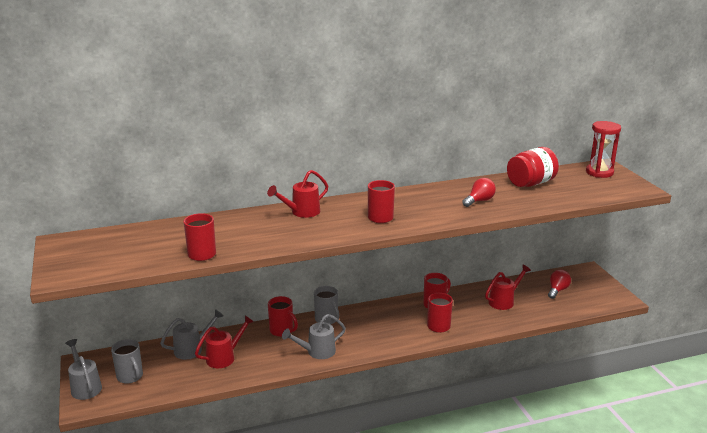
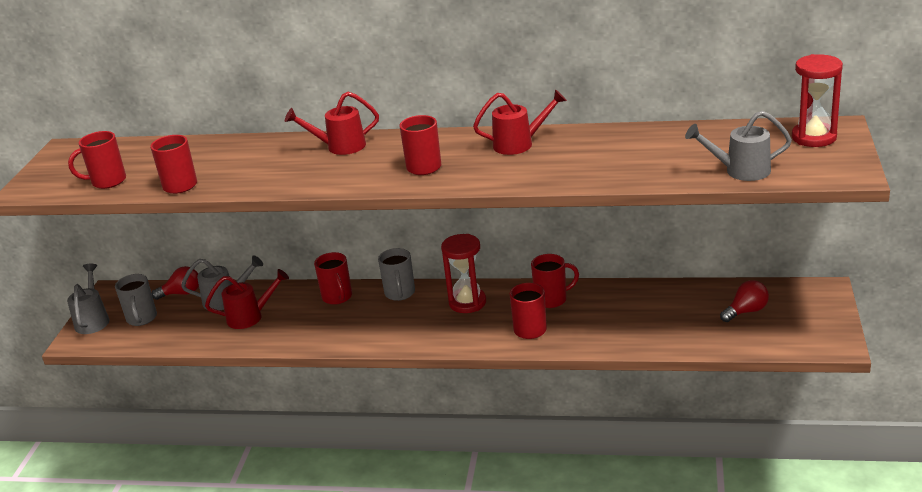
camera: 30 degrees right, 5 degrees up
(131, 260) = (107, 181): none -> red mug
(317, 352) = (354, 332): grey watering can -> grey watering can (741, 171)
(380, 317) = (467, 302): none -> red hourglass
(479, 201) = (579, 160): red light bulb -> red light bulb (182, 293)
(504, 301) = (651, 312): red watering can -> red watering can (519, 144)
(530, 183) = (684, 142): red jar -> none

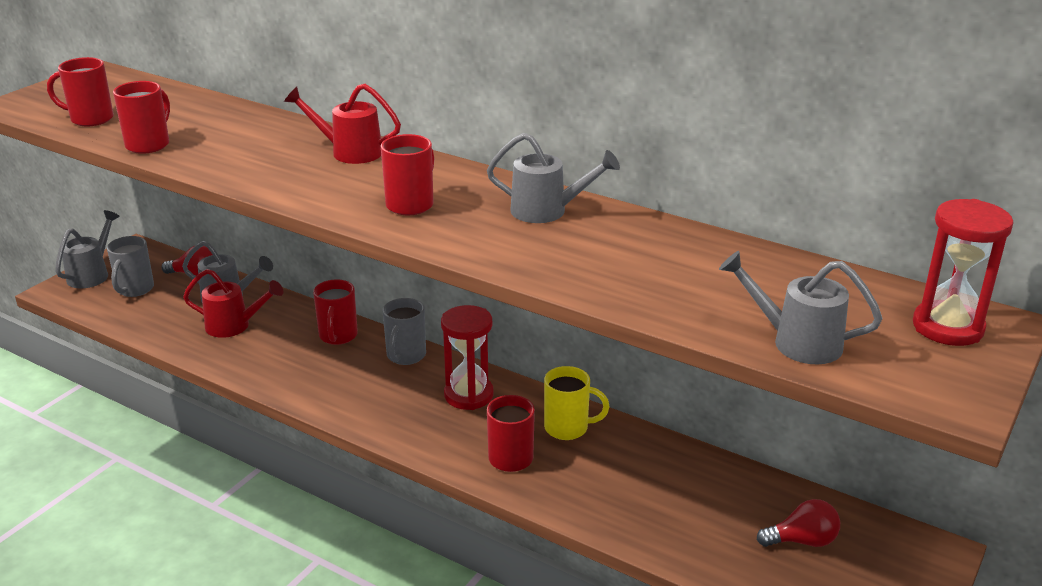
camera: 20 degrees right, 0 degrees up
(519, 144) = (547, 211): red watering can -> grey watering can
(552, 299) = (568, 428): red mug -> yellow mug

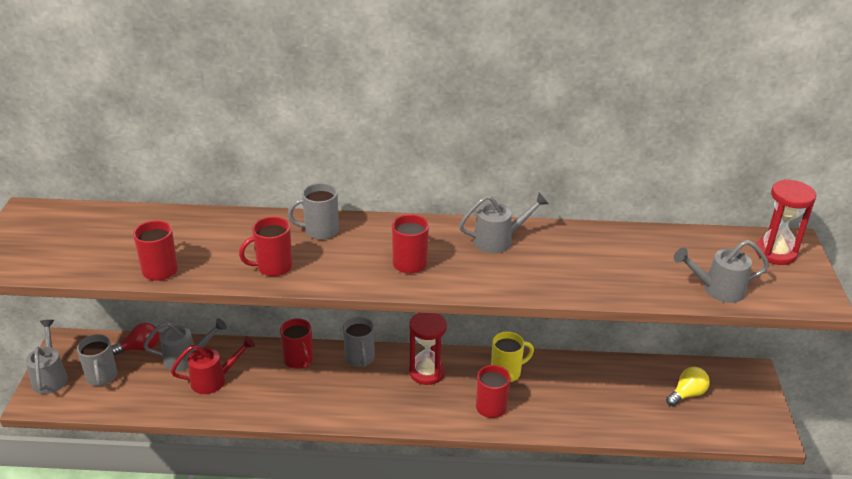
camera: 30 degrees left, 5 degrees up
(90, 119) = (80, 260): red mug -> red mug (273, 267)
(349, 152) = (320, 231): red watering can -> grey mug
(802, 541) = (687, 394): red light bulb -> yellow light bulb

